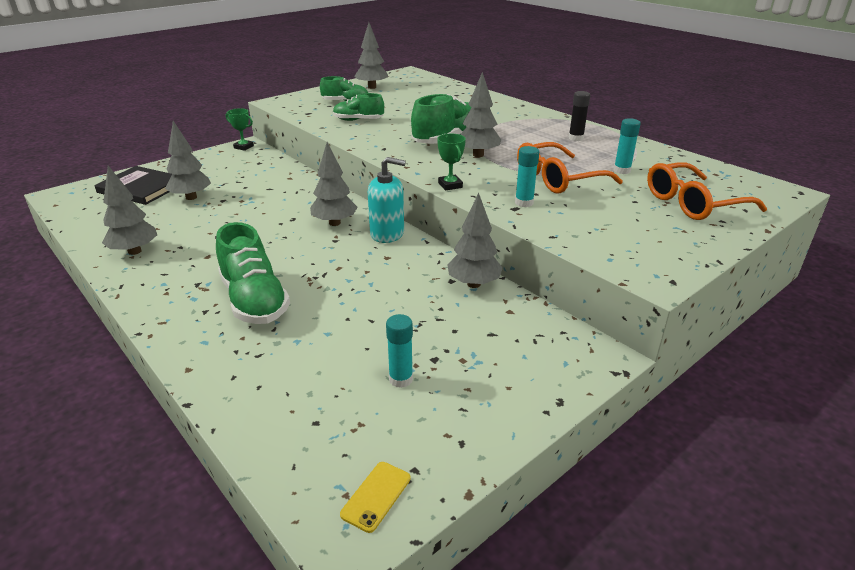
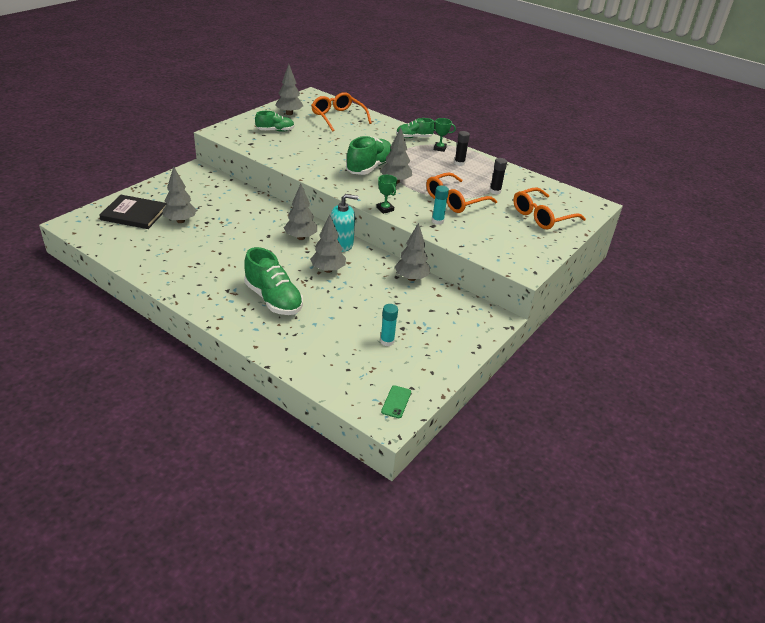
camera: 15 degrees left, 5 degrees up
(134, 251) = (166, 268): grey tree -> grey tree (328, 270)
(244, 147) = (195, 170): green trophy -> green trophy (439, 148)
(358, 120) = (294, 150): green shoe -> green shoe (414, 137)
(376, 496) = (396, 402): yellow phone -> green phone
(430, 91) = (338, 117): none -> orange glasses
(622, 170) = (495, 191): turquoise glue stick -> black glue stick

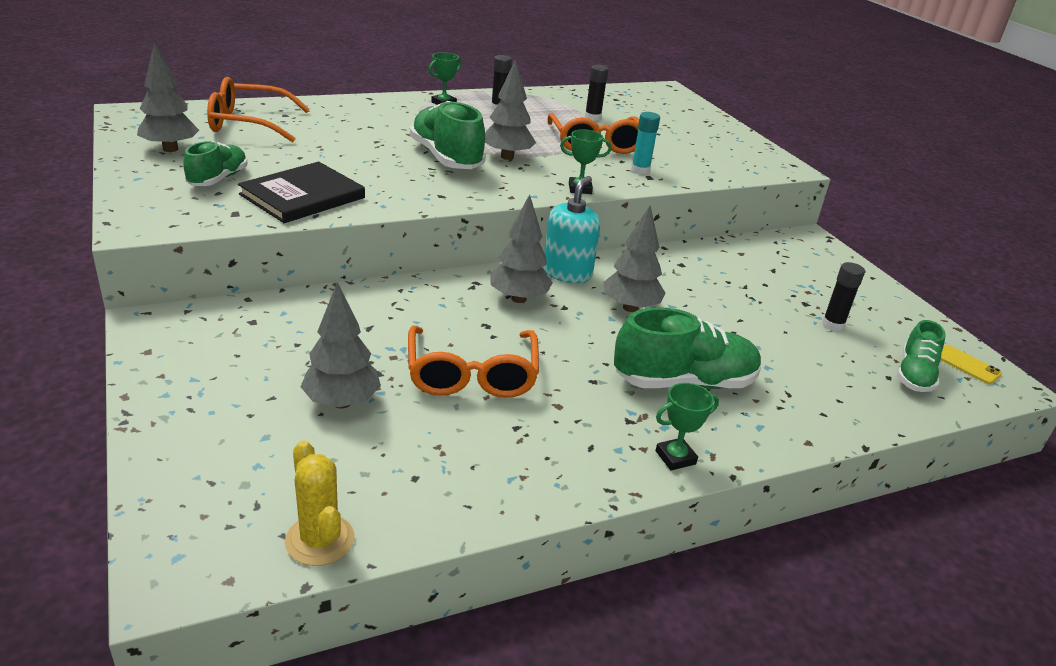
camera: 60 degrees left, 5 degrees down
(102, 242) = (320, 540): none -> yellow cactus
(134, 214) = (247, 456): black book -> black book (302, 196)
(209, 308) = (675, 457): none -> green trophy
(387, 341) = (833, 325): turquoise glue stick -> black glue stick
(396, 402) = (967, 365): green phone -> yellow phone
(411, 278) = (692, 256): grey tree -> none
(414, 137) = (390, 104): green shoe -> green shoe (914, 375)
(542, 216) = (672, 118): orange glasses -> orange glasses (472, 375)

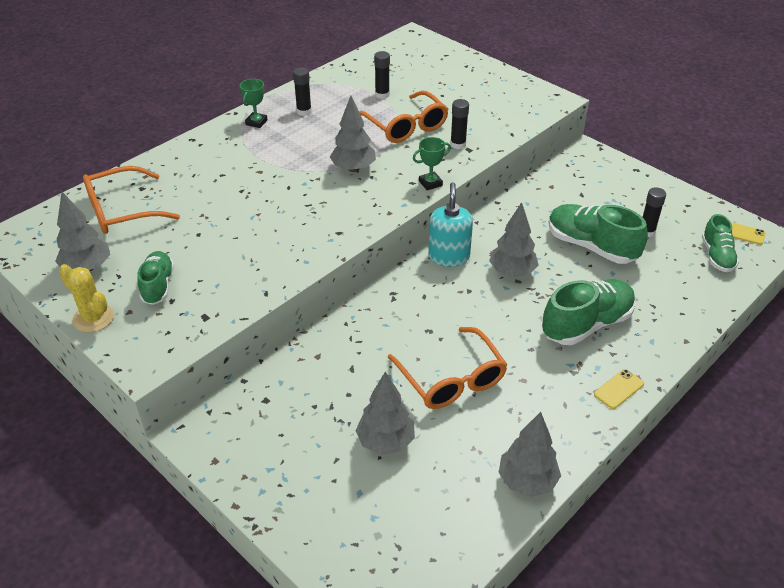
camera: 20 degrees left, 10 degrees up
(302, 196) = (239, 277): black book -> none
(320, 540) = (457, 552): yellow cactus -> yellow cactus (93, 318)
(446, 158) = (310, 189): green shoe -> green shoe (591, 246)
(518, 298) = (433, 296): grey tree -> grey tree (527, 481)
(640, 170) = (458, 144): turquoise glue stick -> black glue stick
(675, 457) = (618, 389): green trophy -> yellow phone

